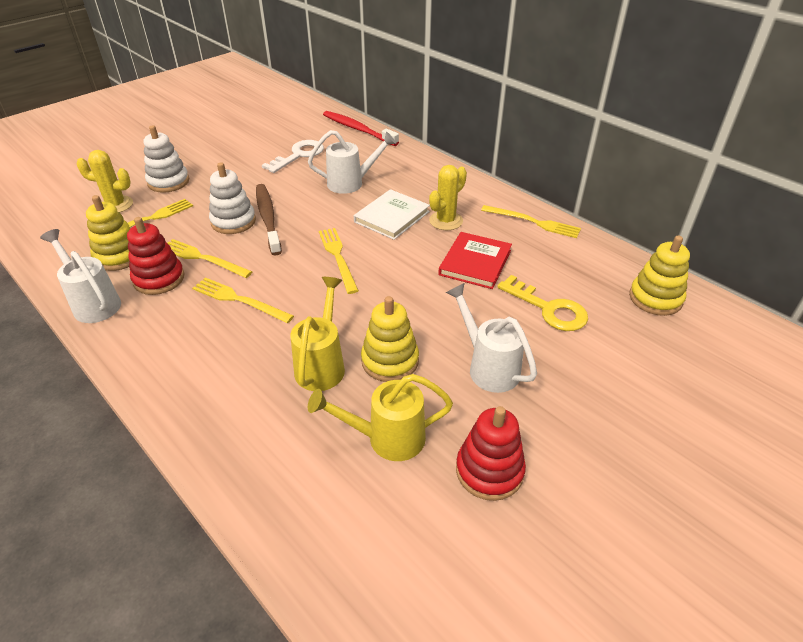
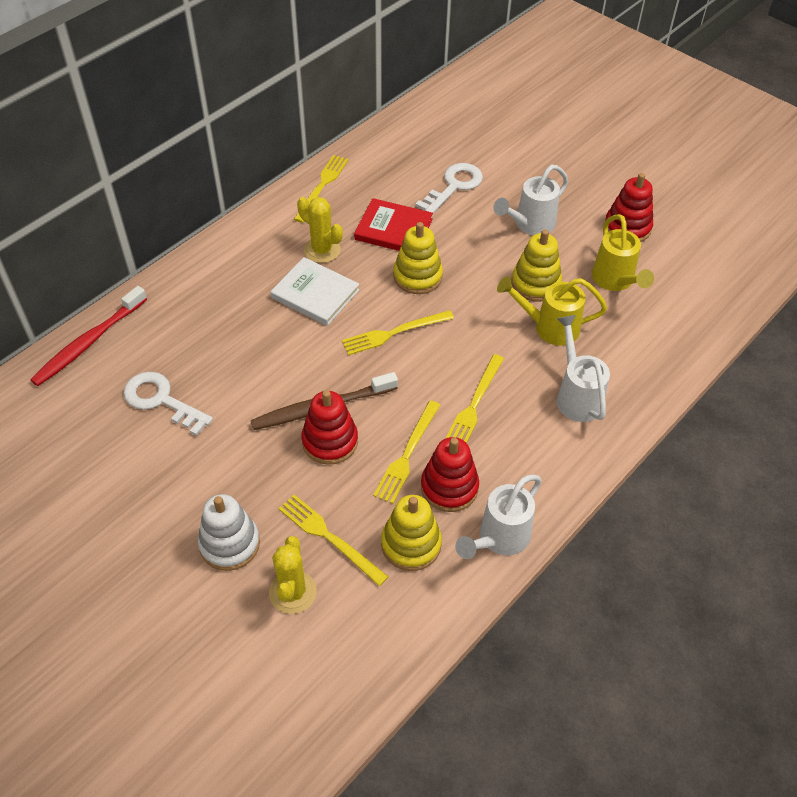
camera: 95 degrees left, 10 degrees up
(233, 221) = (330, 441): white stacking toy -> red stacking toy
(351, 183) = (240, 336): white watering can -> white watering can (576, 396)
(548, 309) = (454, 186): yellow key -> white key
(655, 298) = (432, 125): yellow stacking toy -> yellow stacking toy (417, 276)

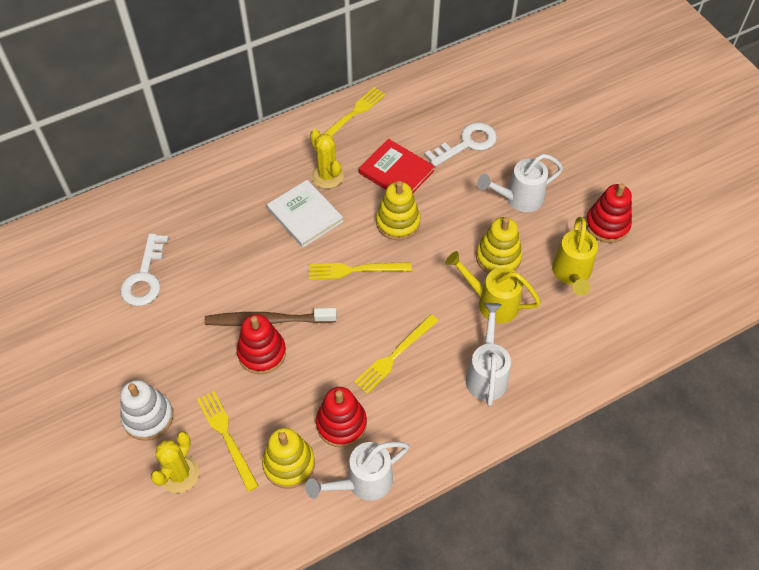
camera: 20 degrees right, 5 degrees up
(88, 342) = (109, 209): red toothbrush -> none
(161, 400) = (145, 277): white key -> white key turned 135 degrees counterclockwise
(407, 454) = (319, 384): yellow fork -> none

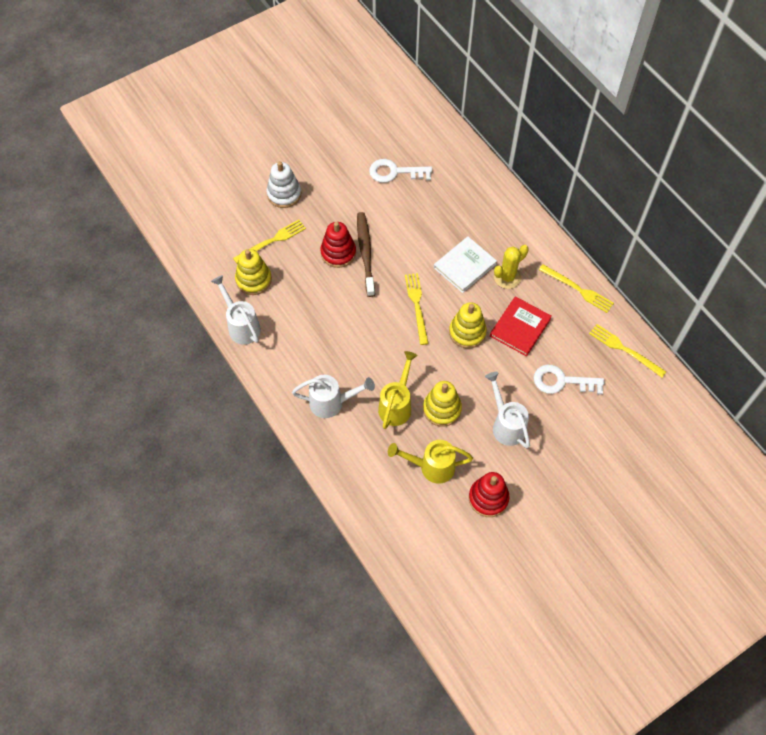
camera: 85 degrees right, 5 degrees up
(179, 474) = (244, 218): yellow cactus -> none
(341, 424) = (285, 308): red stacking toy -> none
(394, 355) = (343, 338): yellow fork -> yellow fork (624, 349)
(467, 144) = (562, 381): white key -> white key turned 135 degrees clockwise

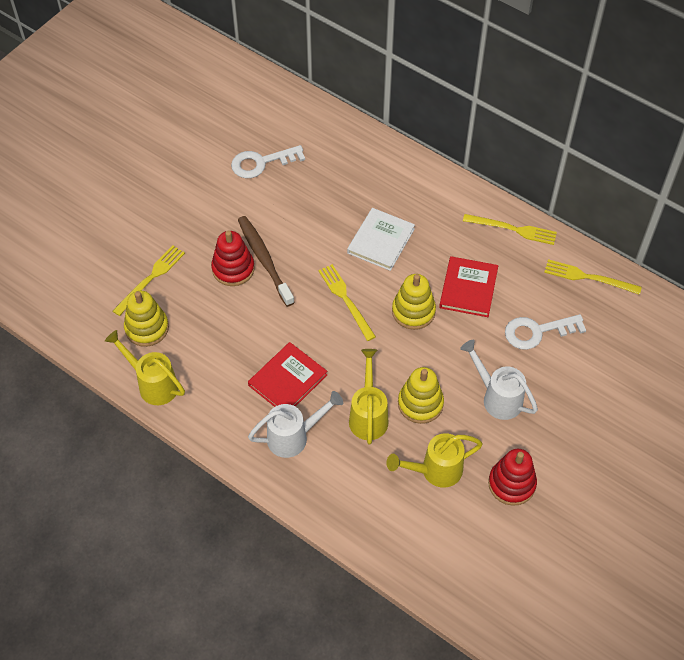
camera: 20 degrees left, 5 degrees down
(241, 326) = (153, 384): white watering can -> yellow watering can
(284, 194) = (144, 222): white stacking toy -> none
(345, 356) = (287, 380): none -> red book
(507, 277) = (432, 239): yellow cactus -> none

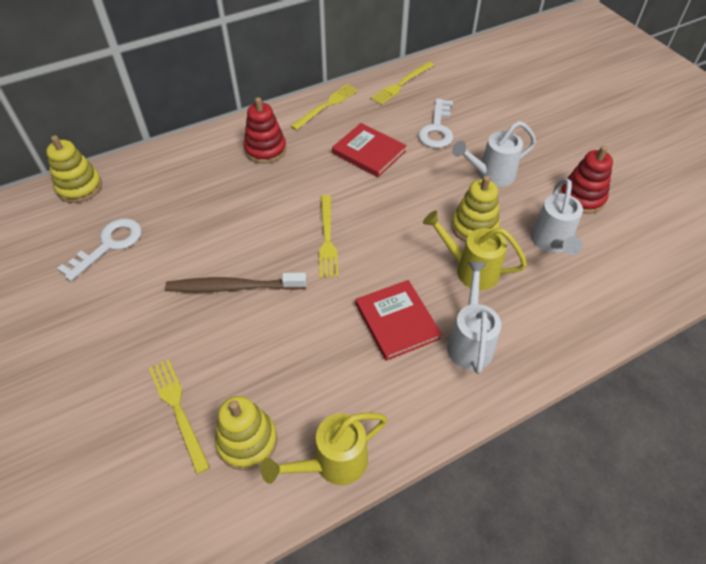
camera: 65 degrees left, 5 degrees down
(233, 269) = (225, 319): red stacking toy -> red stacking toy (265, 150)
(261, 163) = (109, 245): white key -> white key turned 150 degrees counterclockwise
(346, 300) = (327, 239): yellow fork -> yellow fork turned 90 degrees counterclockwise
(381, 241) = (277, 189): white book -> none
(413, 311) = (371, 195): yellow stacking toy -> yellow stacking toy (80, 187)
(435, 471) = (551, 243): yellow watering can -> white watering can

